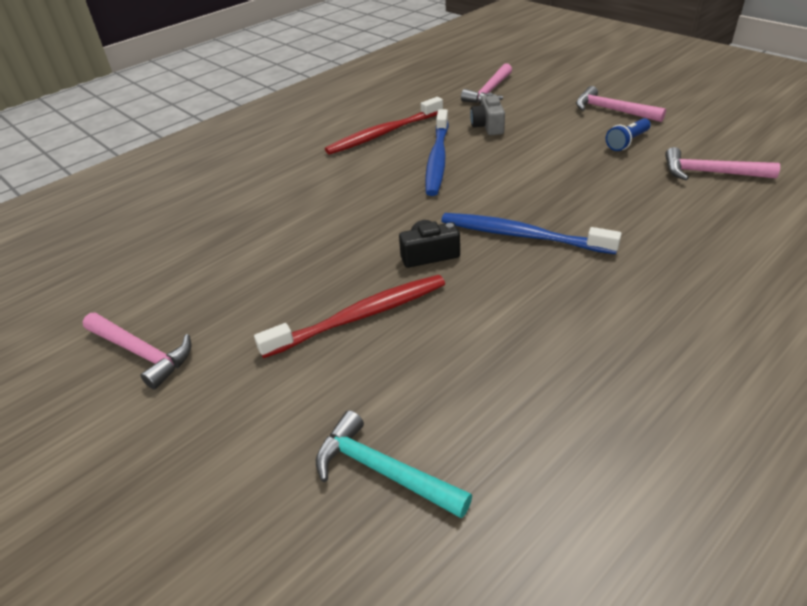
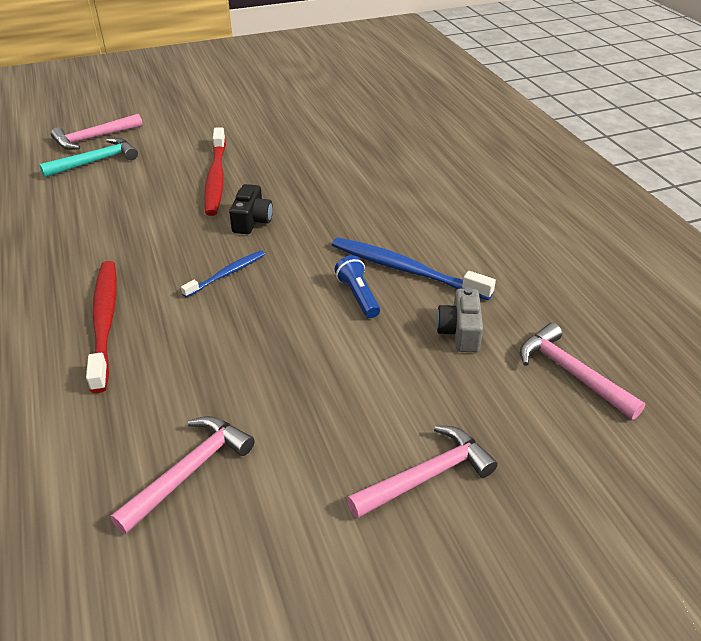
camera: 110 degrees right, 0 degrees up
(142, 353) = (265, 110): pink hammer -> pink hammer (94, 138)
(383, 134) = (493, 250): red toothbrush -> red toothbrush (105, 321)
(488, 126) = (460, 332): grey camera -> grey camera turned 105 degrees counterclockwise
(521, 235) = (227, 274): blue toothbrush -> blue toothbrush, size x0.56
(627, 142) = (324, 437): blue flashlight -> blue flashlight (358, 296)

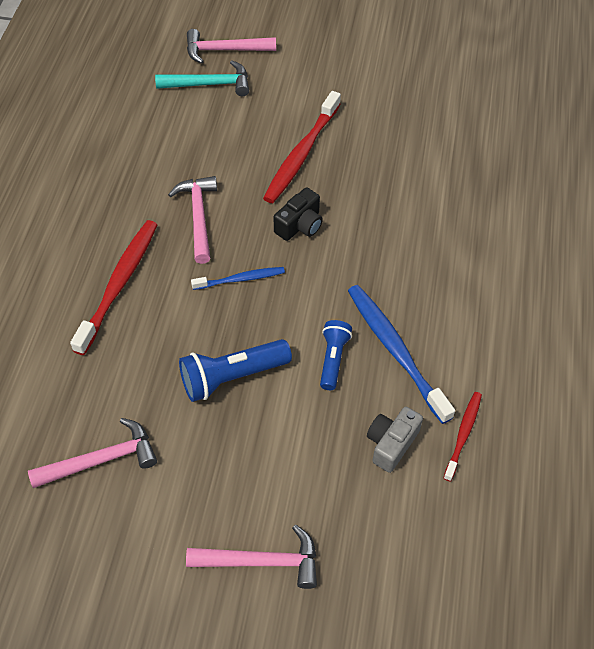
camera: 30 degrees right, 15 degrees up
(276, 345) = (232, 377): none -> blue flashlight
(510, 300) = (463, 434): none -> red toothbrush
(571, 373) = (453, 537): pink hammer -> pink hammer (198, 217)

